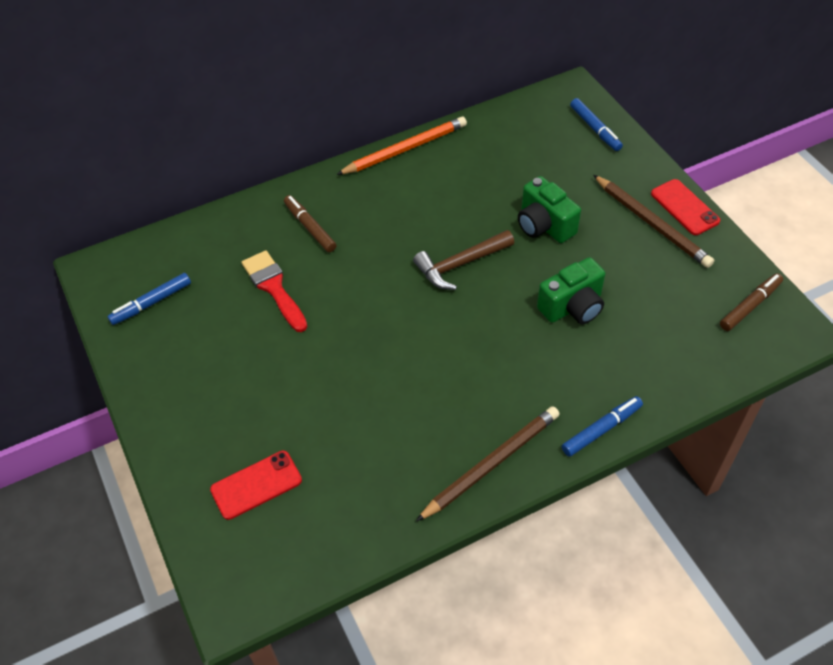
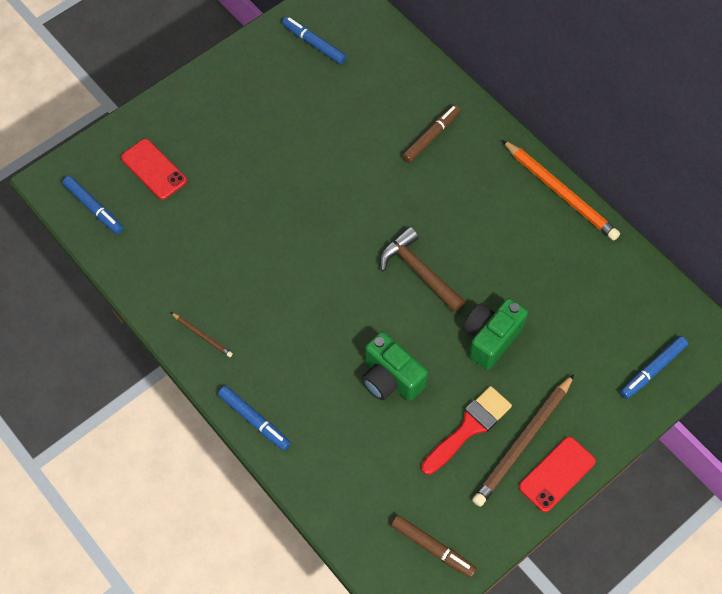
camera: 75 degrees right, 10 degrees up
(274, 288) = (352, 127): red brush -> red brush (469, 428)
(288, 560) = (94, 208): none -> blue marker
(491, 464) = (202, 335): brown pencil -> brown pencil, size x0.48

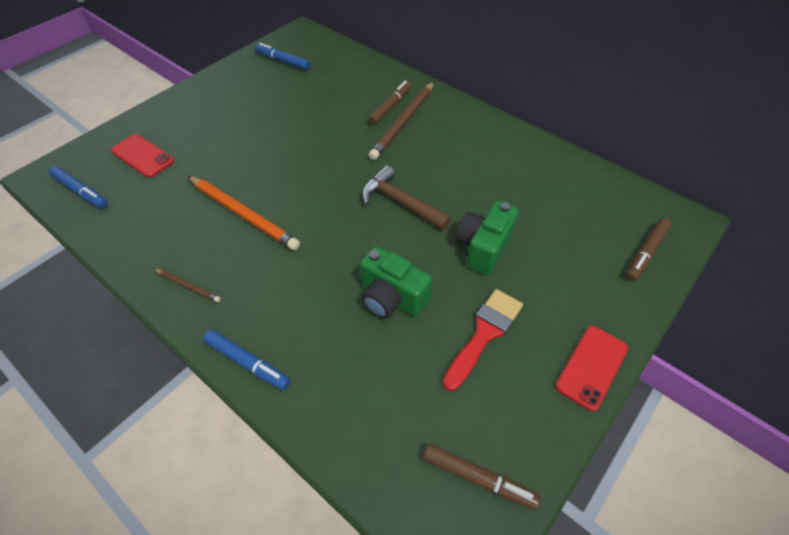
camera: 10 degrees left, 10 degrees down
(523, 442) = (545, 339): brown pencil -> brown pencil (403, 122)
(560, 192) = (510, 131): orange pencil -> orange pencil (243, 214)
(652, 370) = (645, 253): blue marker -> brown marker

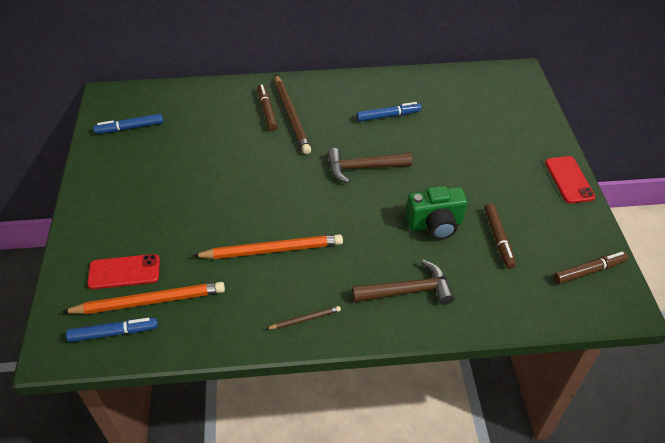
camera: 45 degrees left, 5 degrees down
(126, 187) = (149, 301): none -> orange pencil
(247, 363) = (409, 324): blue marker -> blue marker (388, 116)
(288, 334) = (408, 291): none -> brown hammer
(483, 248) = (444, 159): green camera -> none
(484, 334) = (504, 204): red brush -> none
(645, 253) = (523, 103): brown marker -> brown marker (498, 239)

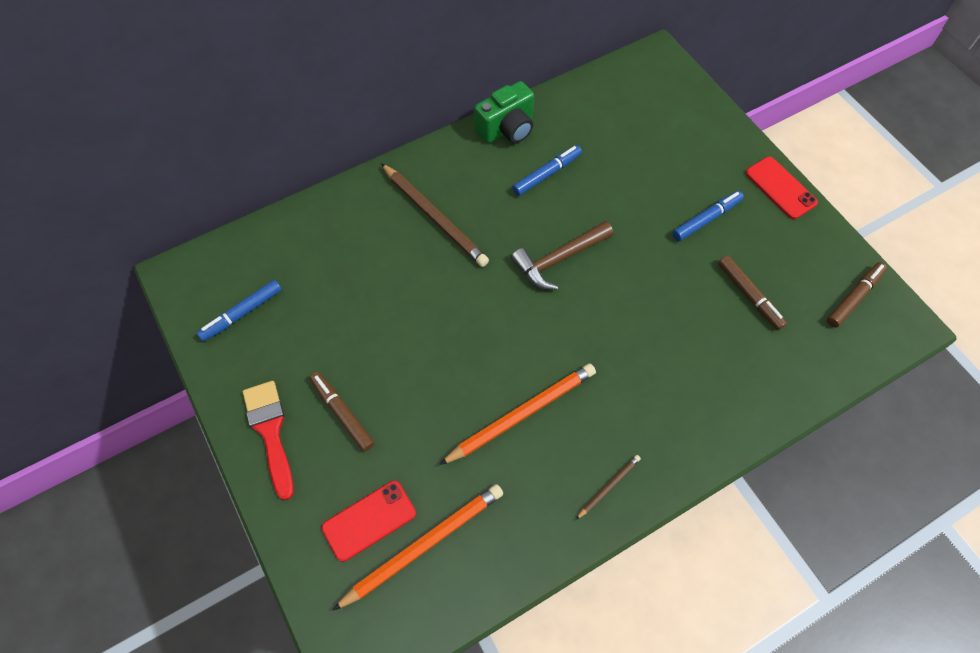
camera: 25 degrees left, 15 degrees up
(99, 197) = (270, 432): none -> red brush
(114, 333) = (409, 605): blue marker -> blue marker (706, 219)
(267, 111) = (400, 221): brown marker -> brown marker (342, 413)
(408, 291) = (694, 401): brown hammer -> none
(435, 224) = (676, 304): green camera -> green camera (507, 128)

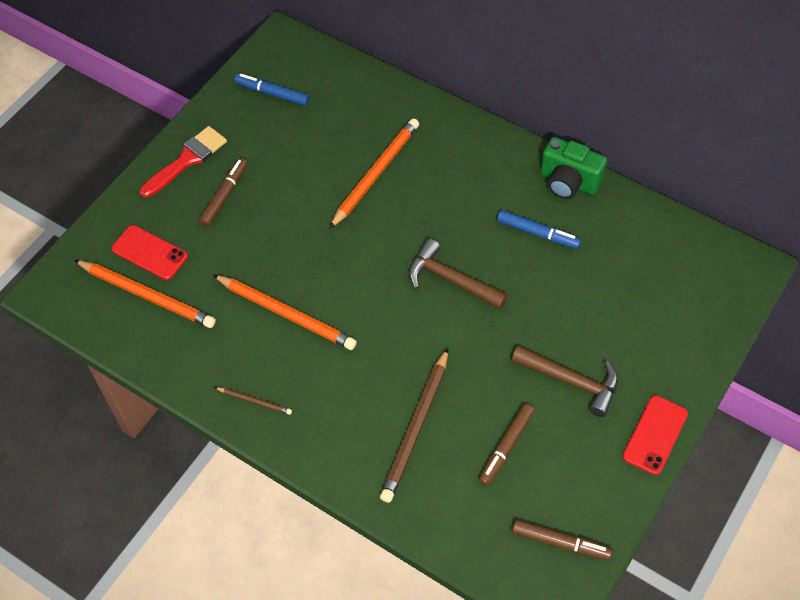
camera: 65 degrees right, 5 degrees down
(405, 267) = (375, 174): none -> orange pencil
(434, 217) = (437, 171): brown pencil -> brown pencil (416, 427)
(706, 219) = (572, 381): blue marker -> brown hammer

